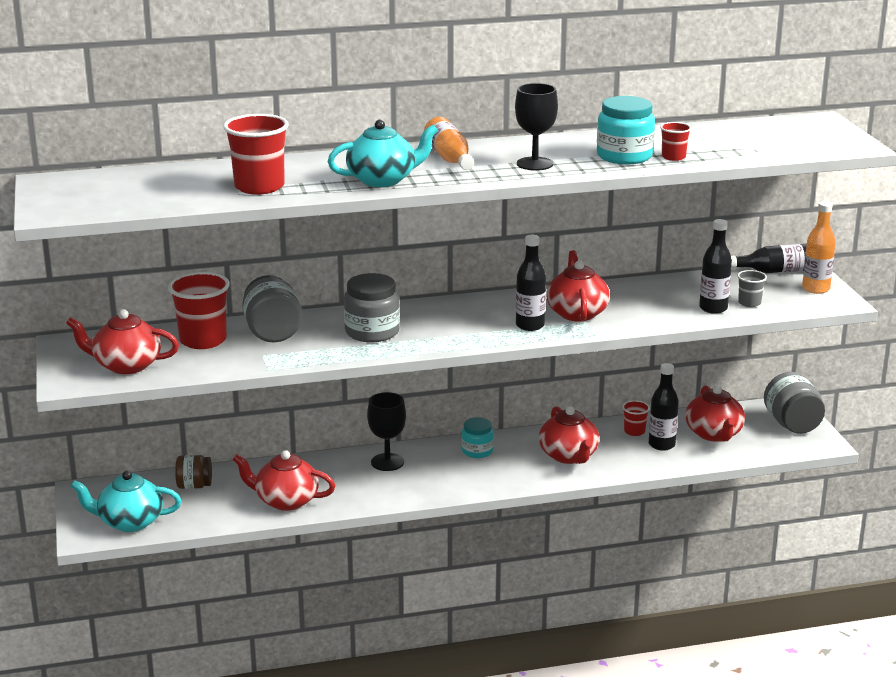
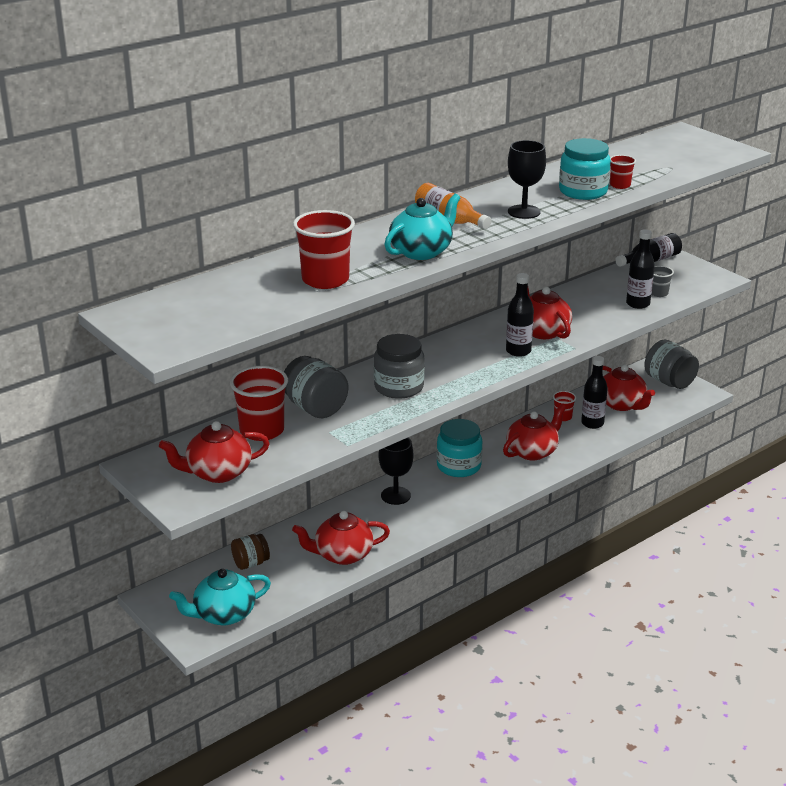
camera: 25 degrees left, 5 degrees up
(477, 451) = (458, 466): turquoise jar -> turquoise jar, size x1.60
(569, 456) = (532, 451): red teapot -> red teapot turned 90 degrees counterclockwise
(815, 289) = (692, 270): orange bottle -> none

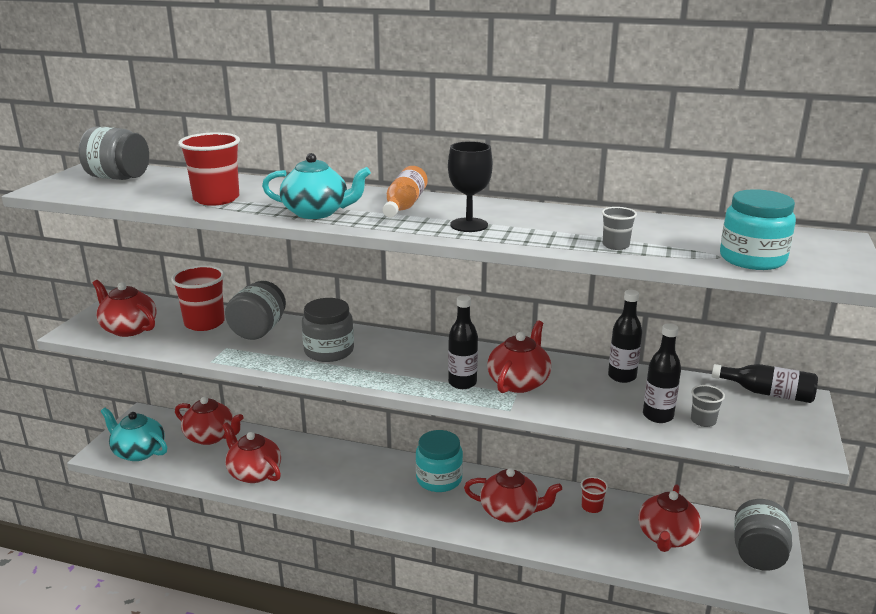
camera: 55 degrees right, 5 degrees down
(183, 309) = (118, 178): none -> grey jar
(250, 563) = (211, 437): brown jar -> red teapot
(395, 495) = (360, 464): black goblet -> none
(583, 191) = (566, 235): turquoise jar -> turquoise jar (752, 259)
(592, 423) = (605, 530): black bottle -> black bottle (622, 376)
(620, 185) = (615, 245): red cup -> grey cup

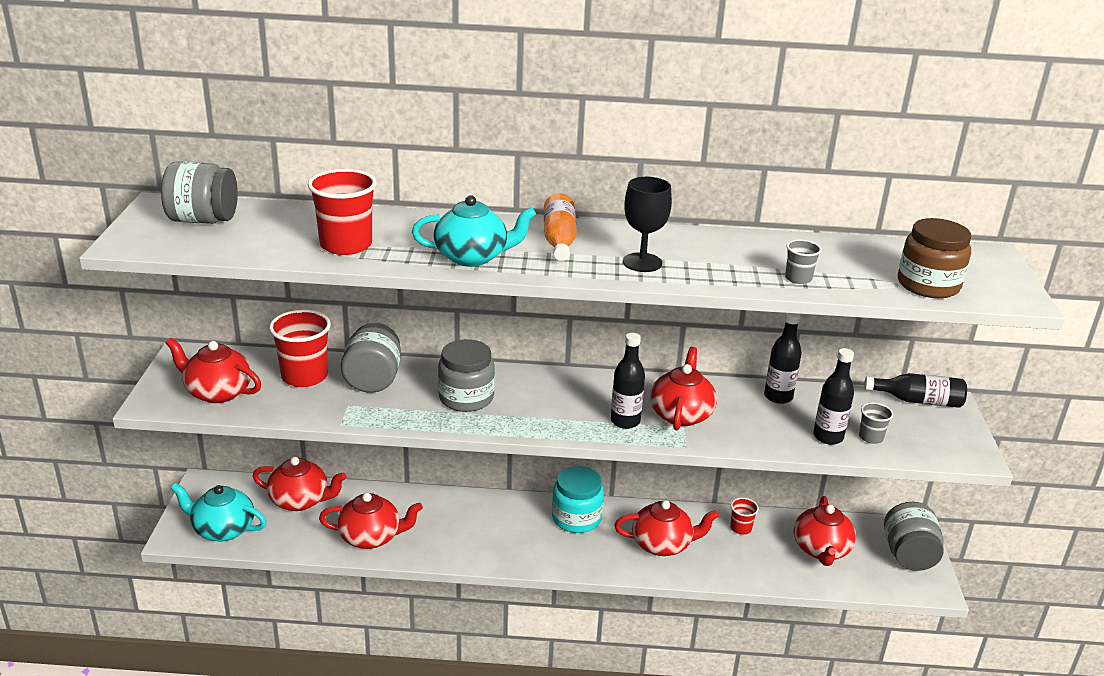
camera: 15 degrees left, 5 degrees up
(254, 473) = (371, 537): red teapot -> red teapot turned 150 degrees clockwise
(752, 259) = (928, 285): turquoise jar -> brown jar

